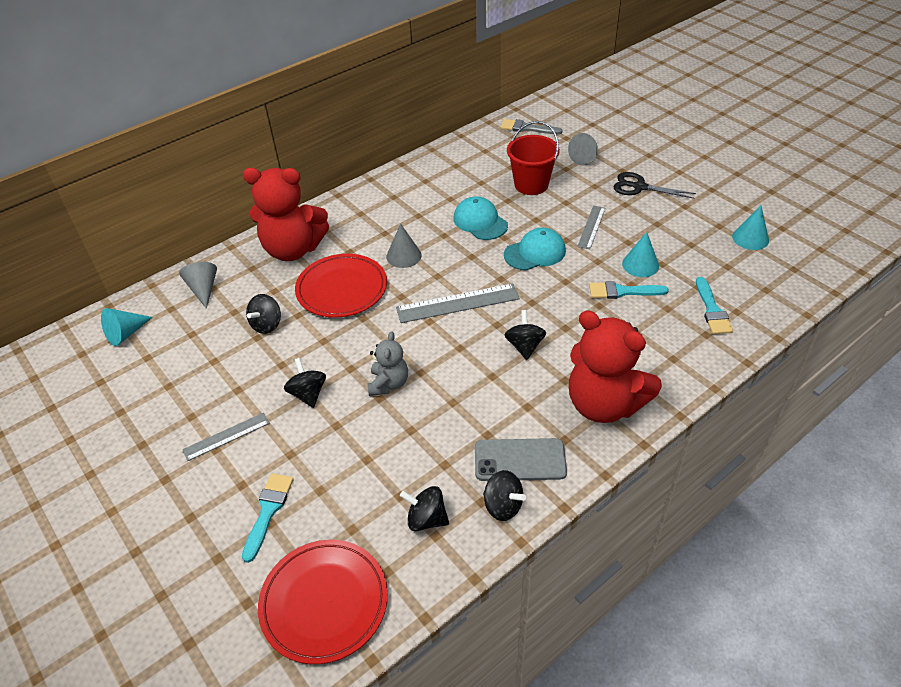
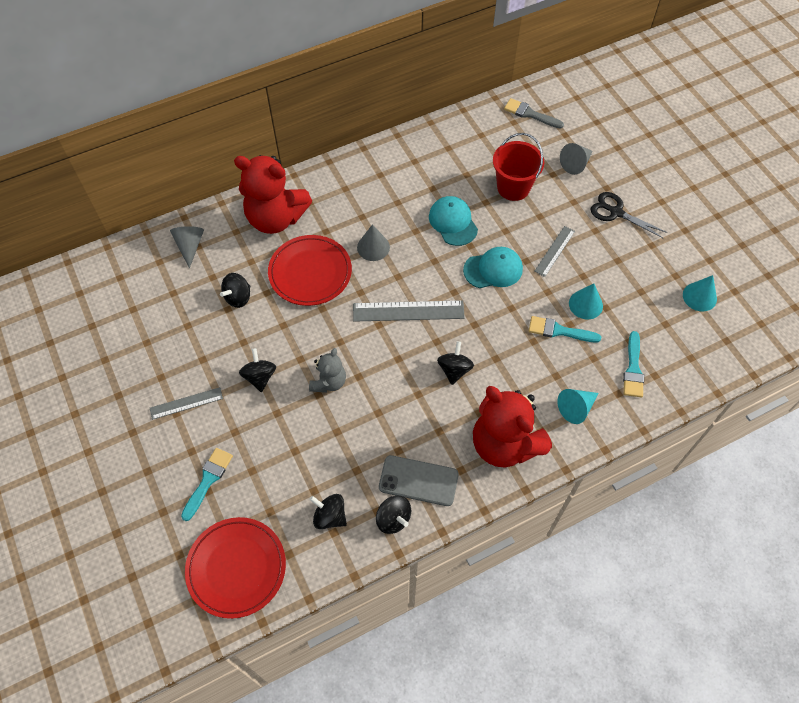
camera: 10 degrees right, 15 degrees up
(126, 333) = (118, 280): turquoise cone -> turquoise cone (576, 408)

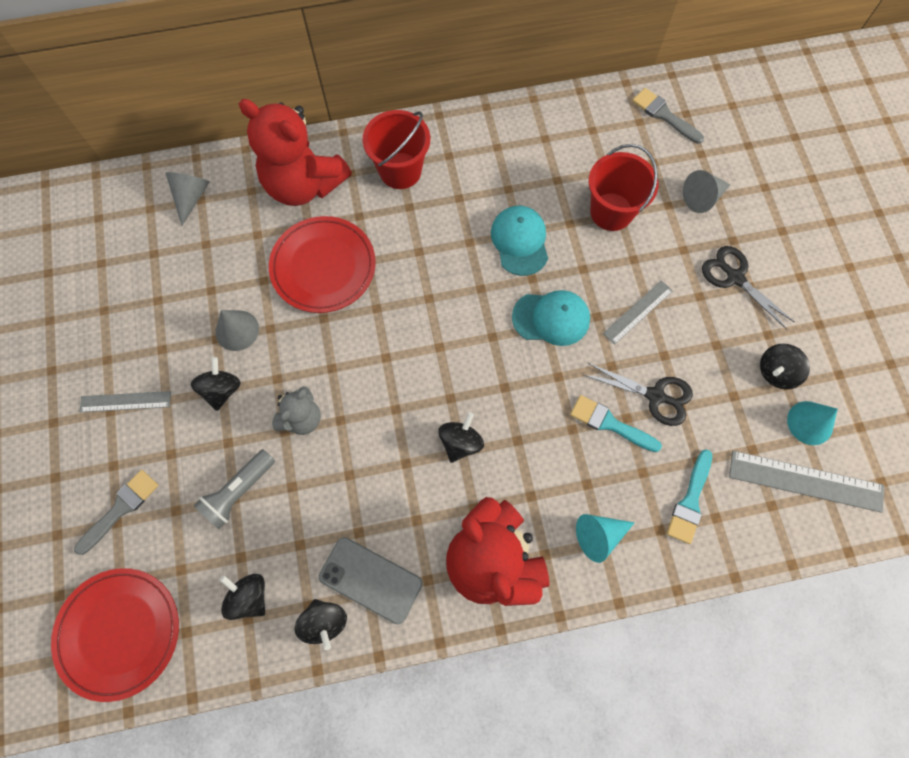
camera: 15 degrees right, 10 degrees up
(208, 480) = (120, 509): turquoise brush -> grey brush
(238, 297) = (227, 278): black spinning top -> black spinning top (776, 372)
(297, 445) = (238, 492): none -> grey flashlight
(347, 193) = (400, 171): none -> red bucket
(373, 247) = (410, 251): grey cone -> grey cone (237, 330)
(408, 311) = (427, 348): grey ruler -> grey ruler (805, 481)
(585, 304) = (655, 396): turquoise cone -> black scissors

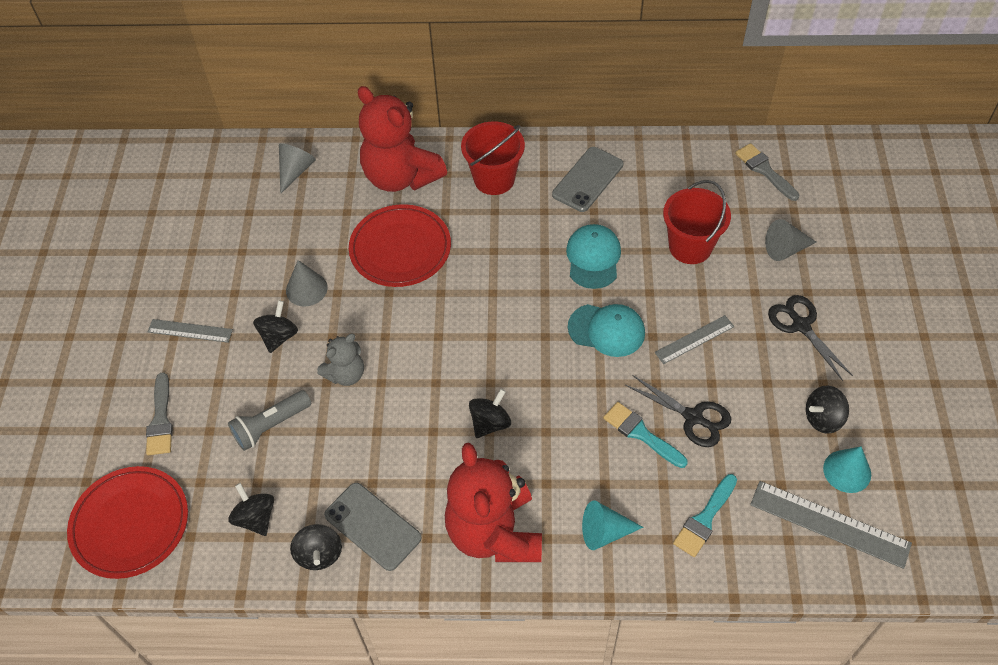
camera: 15 degrees right, 15 degrees down
(120, 509) = (161, 420): grey brush -> grey brush turned 120 degrees clockwise
(494, 155) = (588, 179): none -> grey phone

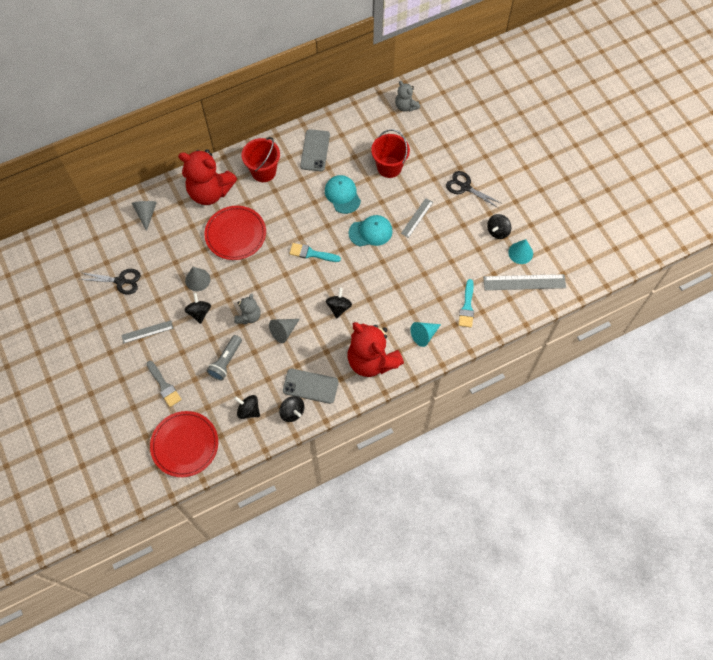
camera: 30 degrees left, 10 degrees up
(641, 434) = (416, 278): turquoise brush -> turquoise brush (311, 253)
(693, 417) = (436, 259): black scissors -> black scissors (120, 281)
(764, 170) = (406, 106): grey brush -> grey teddy bear
(785, 249) = (438, 148): grey cone -> grey cone (284, 331)

